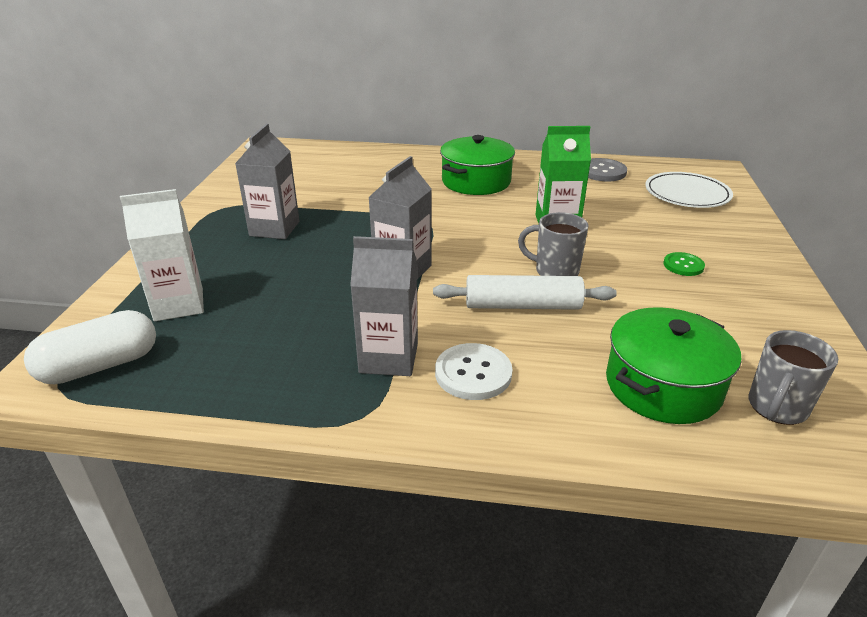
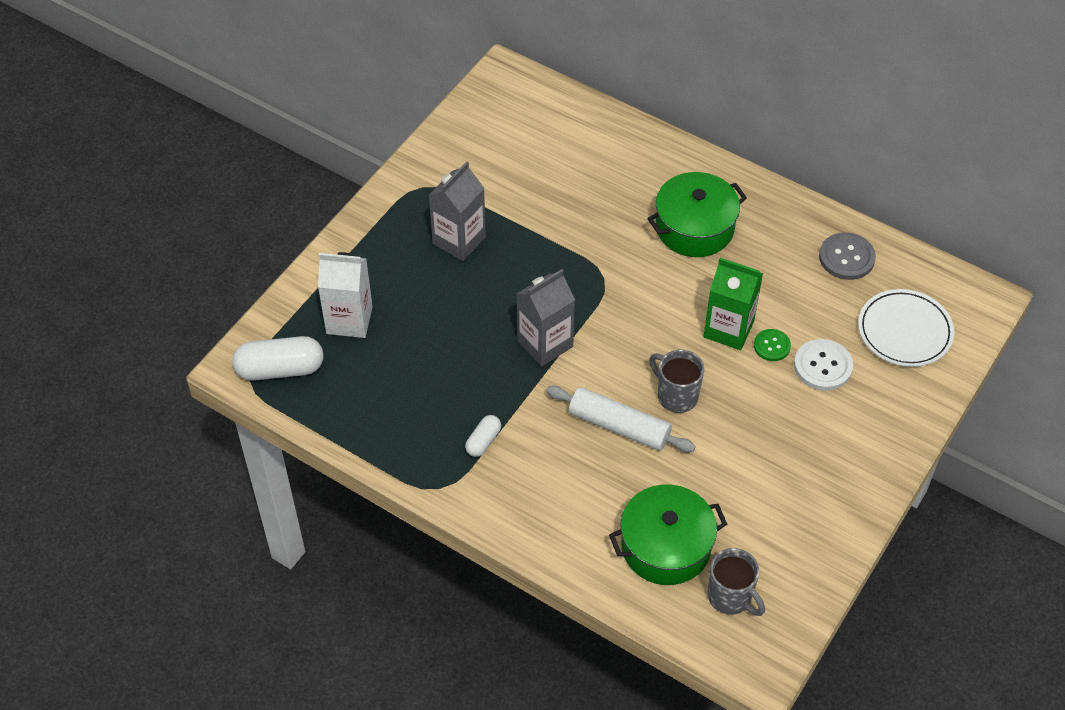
camera: 25 degrees right, 20 degrees up
(389, 358) = (483, 441): grey carton -> white capsule
(473, 373) = (536, 480): white button -> white button (823, 366)
(683, 265) = (799, 432): green button -> green button (772, 346)
(776, 408) = (730, 597): grey mug -> grey mug turned 105 degrees counterclockwise

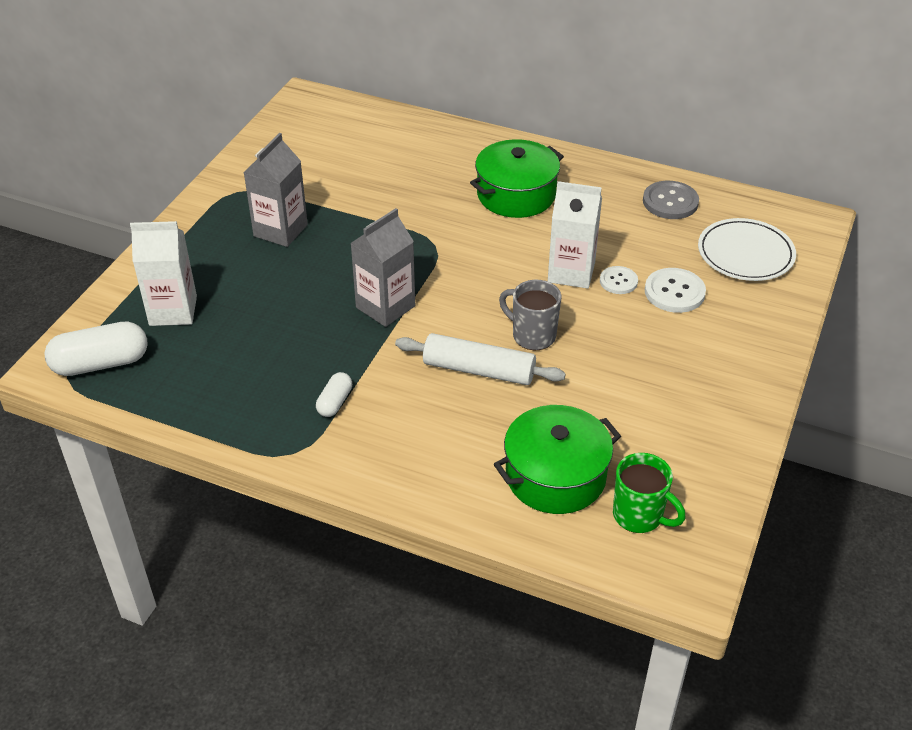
camera: 10 degrees left, 10 degrees down
(728, 329) = (571, 272): green carton -> white carton
(730, 597) = (639, 516): grey mug -> green mug
(772, 346) = (618, 281): green button -> white button

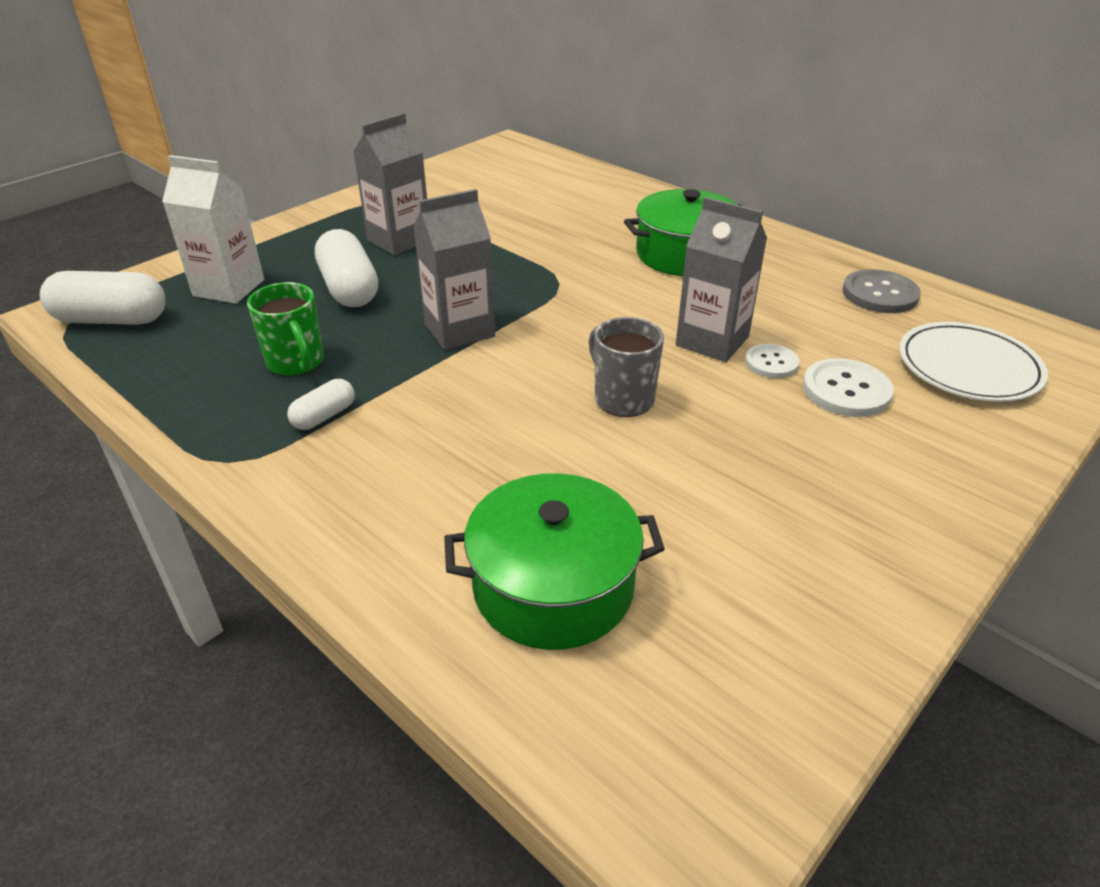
camera: 20 degrees right, 5 degrees down
(273, 288) = (349, 289): none -> white capsule
(479, 370) = (528, 422): white rolling pin -> none
(571, 272) = (712, 341): white carton -> grey carton
(639, 516) = (654, 689): green mug -> green mug (296, 363)

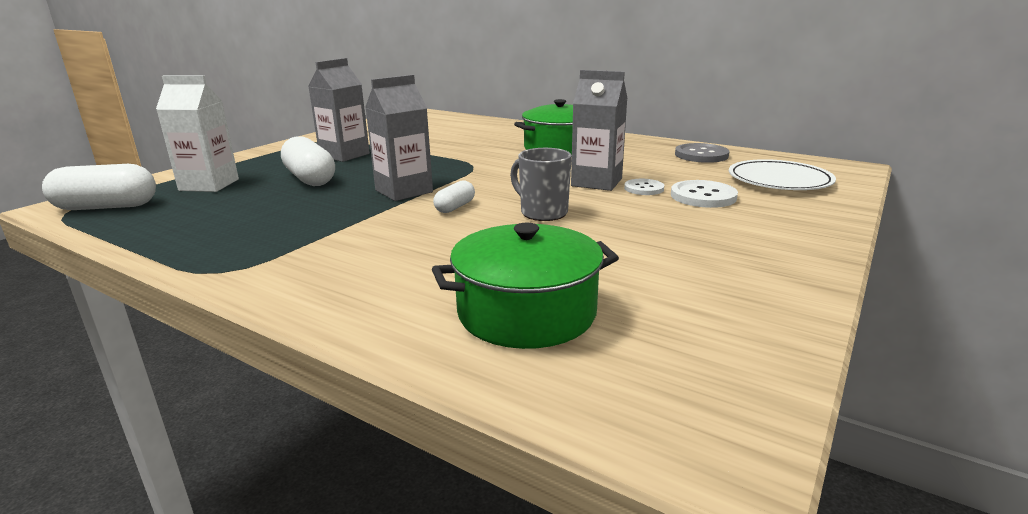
camera: 10 degrees left, 15 degrees down
(296, 363) = (273, 216): green mug -> none
(324, 416) = (302, 241): white capsule -> white capsule (455, 207)

